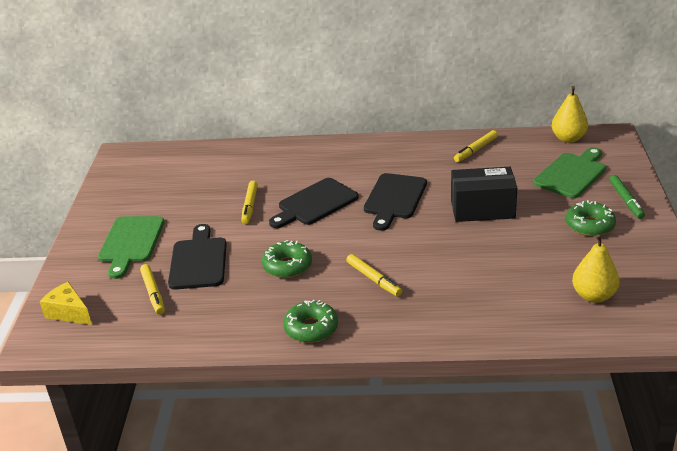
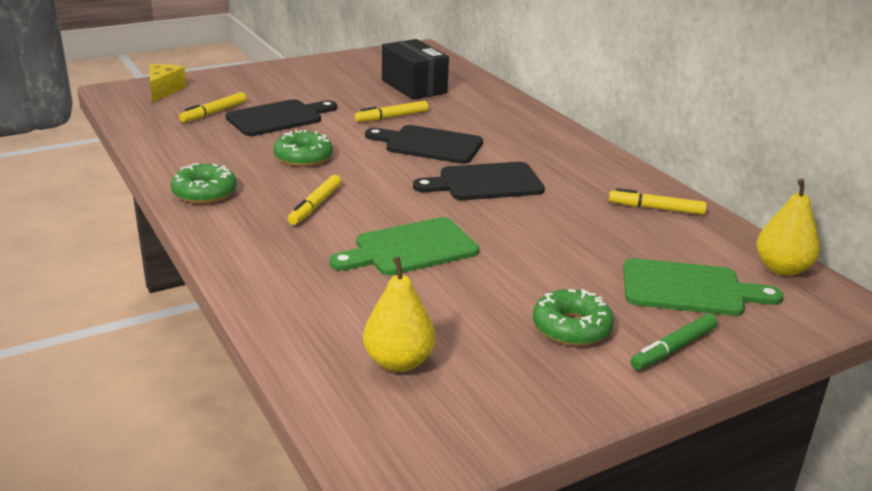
camera: 55 degrees right, 5 degrees down
(131, 243) = (283, 86): green cutting board -> green cutting board (410, 249)
(482, 209) = (523, 240): black box -> black box (414, 86)

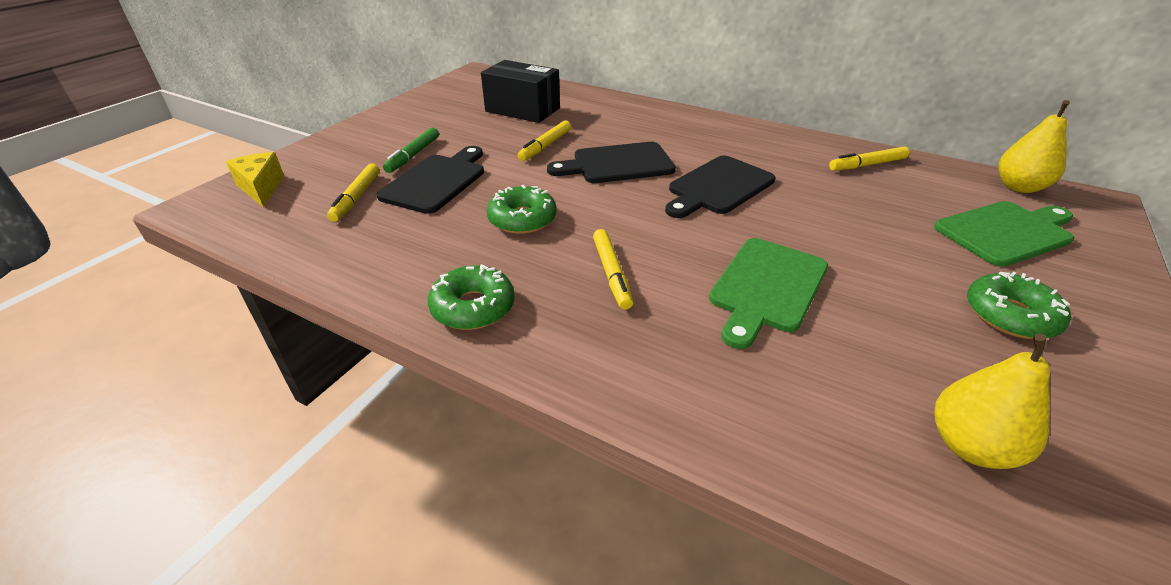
camera: 30 degrees left, 10 degrees up
(673, 348) = (1096, 299): green marker -> green marker (413, 155)

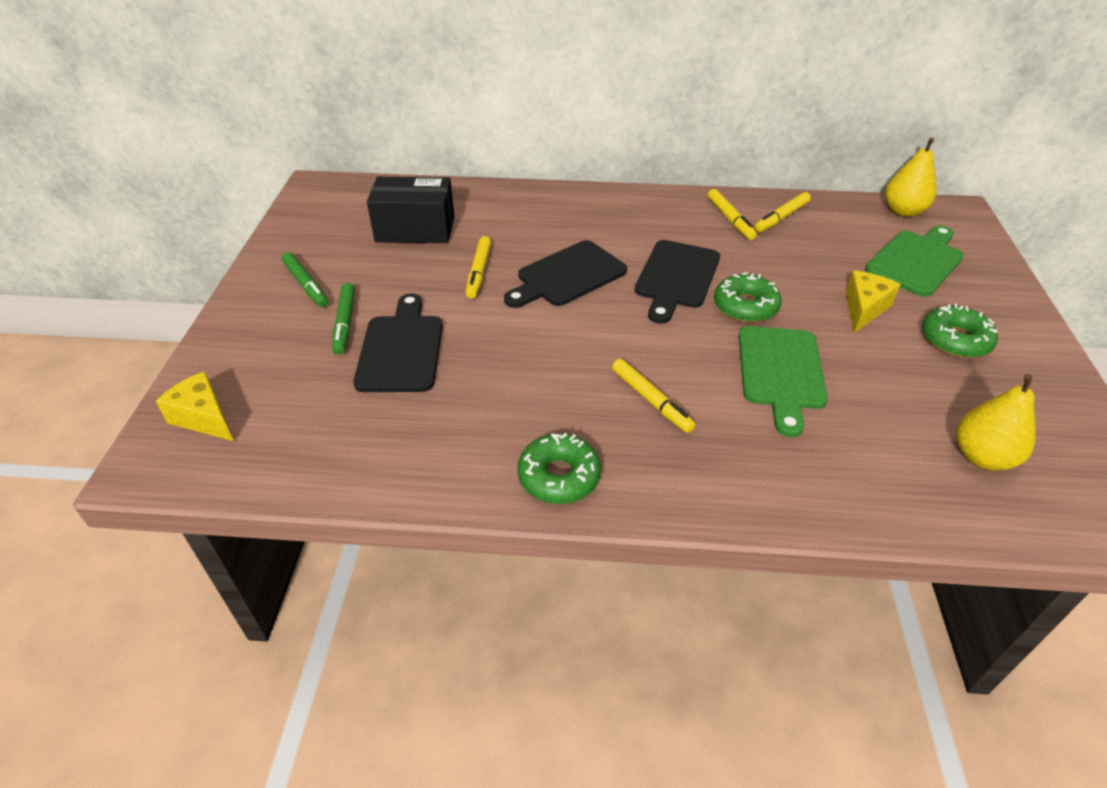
camera: 25 degrees left, 5 degrees up
(356, 197) = (331, 395): yellow marker -> yellow marker (730, 219)
(411, 126) = (306, 285): none -> green marker
(522, 219) = (527, 368): green donut -> green donut (745, 306)
(908, 258) = (864, 309): none -> yellow cheese

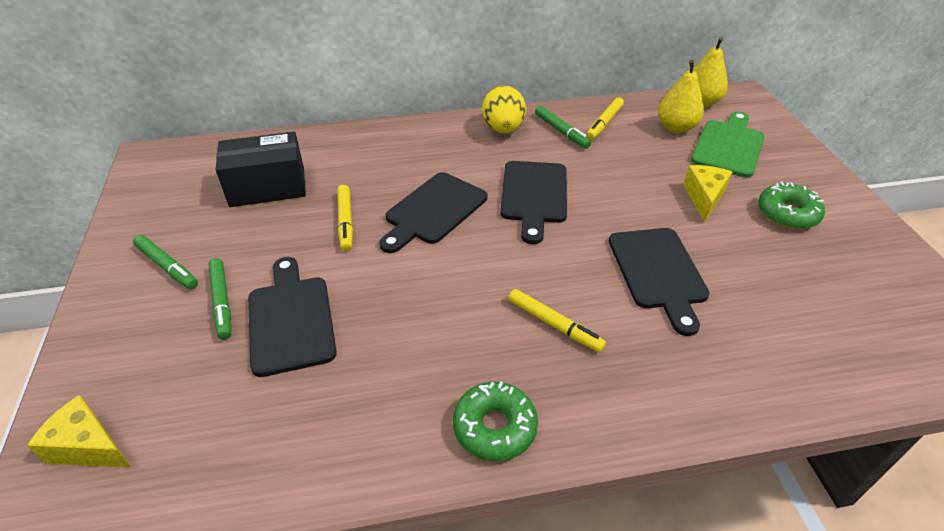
camera: 15 degrees left, 0 degrees up
(668, 208) = (503, 129): none -> yellow egg
(730, 219) = (561, 131): yellow marker -> green marker
(745, 306) = (604, 213): green donut -> none
(781, 372) = (658, 272): green cutting board -> black cutting board
(982, 457) = (852, 320): yellow pear -> yellow pear (676, 128)

